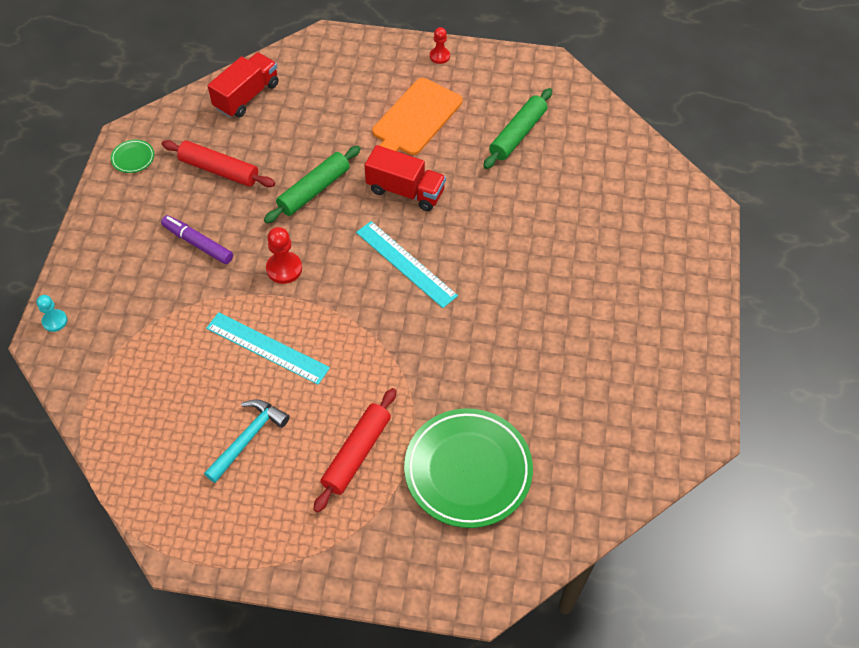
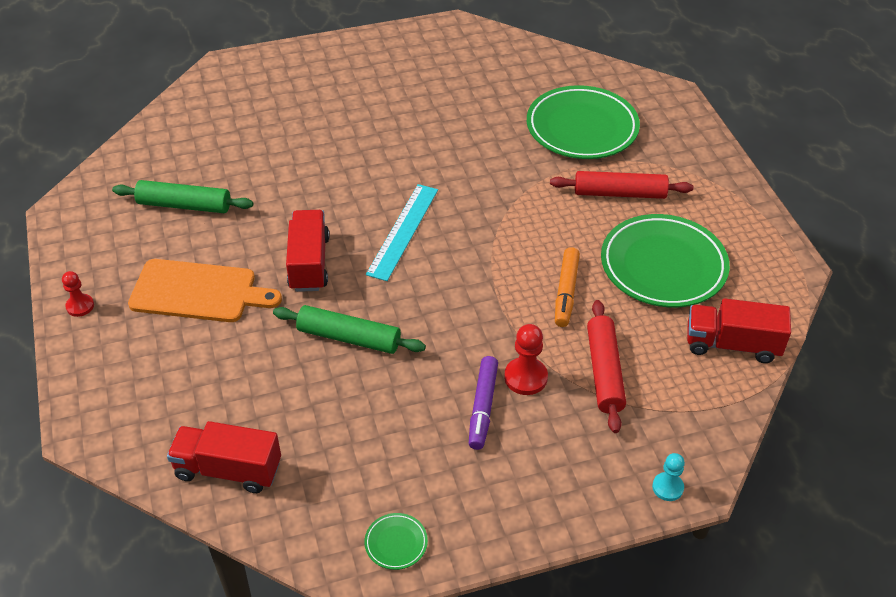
camera: 115 degrees left, 10 degrees down
(134, 440) = (732, 344): none -> red truck
(219, 170) = (366, 439): red rolling pin -> red rolling pin (604, 372)
(248, 438) = (663, 266): turquoise hammer -> green plate
(267, 348) = (566, 292): turquoise ruler -> orange marker
(284, 269) = (467, 319): red pawn -> red pawn (525, 377)

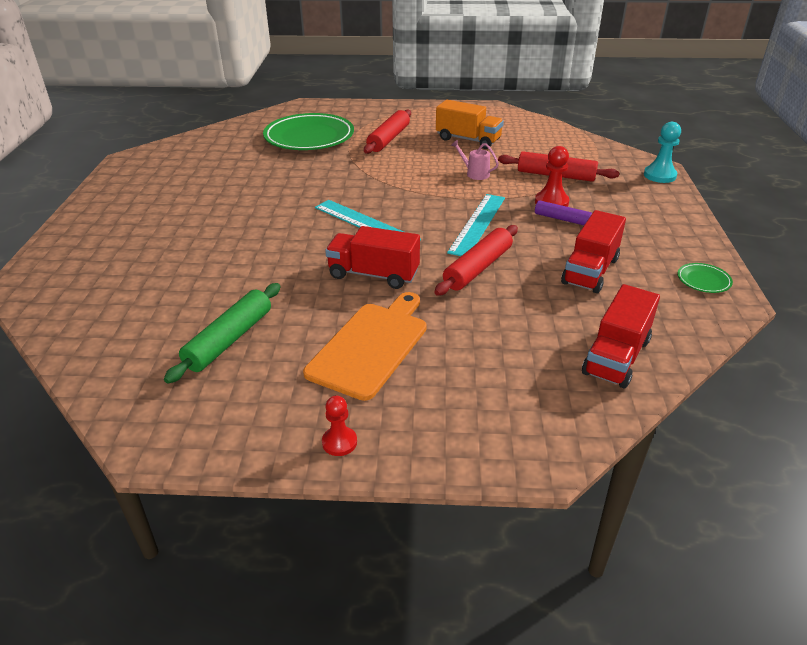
camera: 70 degrees left, 10 degrees down
(349, 337) = (478, 268): green rolling pin -> red rolling pin
(441, 319) = (477, 224): none -> turquoise ruler
(566, 292) = (474, 173): orange marker -> pink watering can
(663, 266) = (468, 140): green plate -> orange truck
(667, 487) = (659, 175): turquoise pawn -> turquoise pawn, size x1.51
(732, 344) = (547, 135): red truck -> red truck (590, 271)

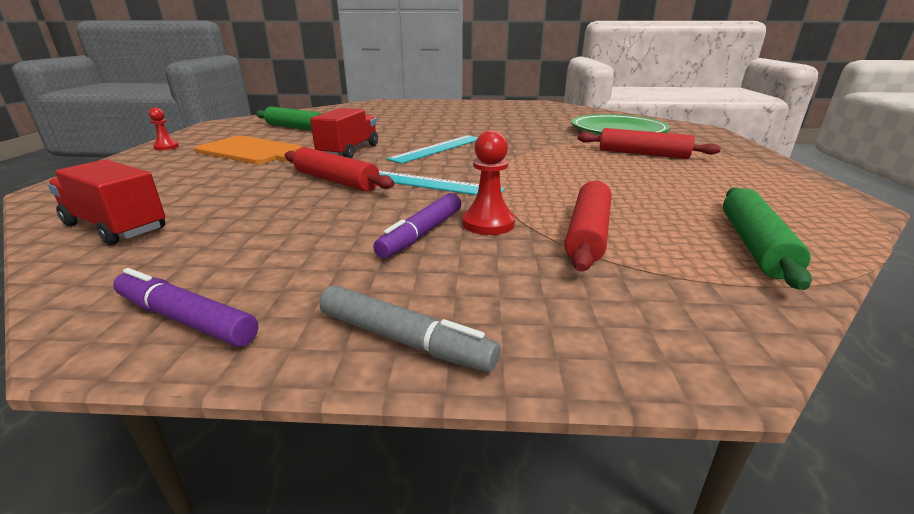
camera: 90 degrees right, 10 degrees down
(468, 140) = (681, 186): orange truck -> none
(474, 173) = (566, 186): pink watering can -> none
(555, 140) = (754, 245): none -> green rolling pin
(590, 271) = (290, 231): red truck -> none
(659, 175) = (655, 354): turquoise pawn -> none
(682, 222) = (404, 340): none -> grey marker
(703, 280) = (185, 319): green plate -> purple marker

